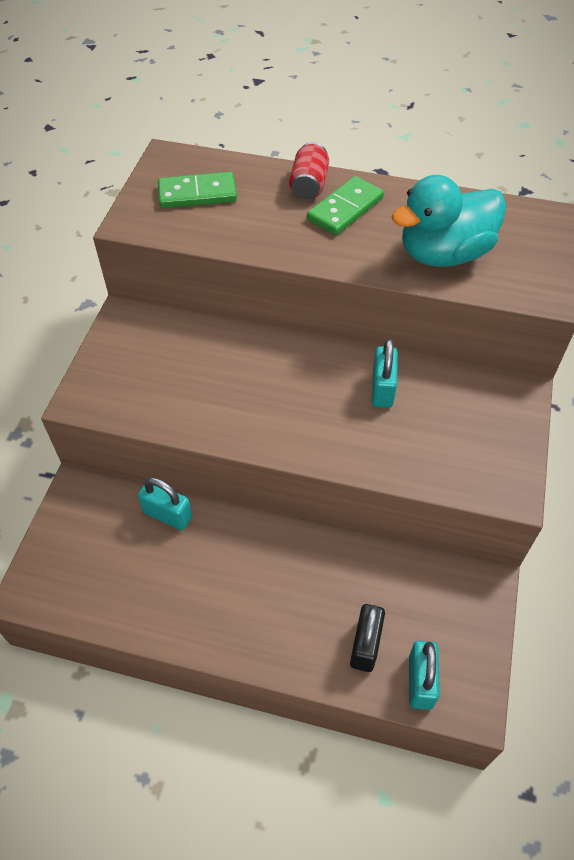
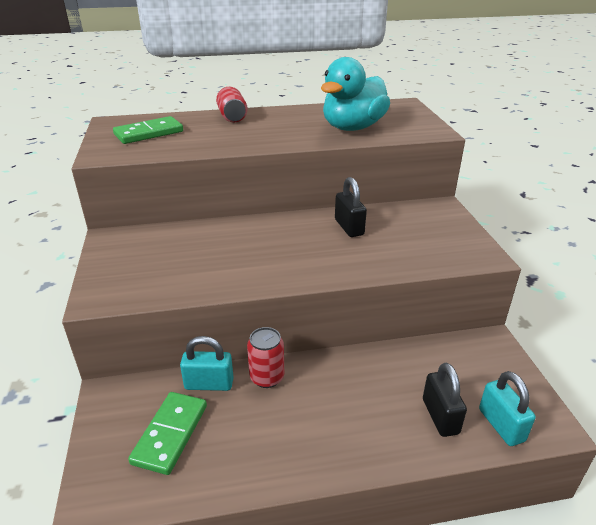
camera: 25 degrees left, 20 degrees down
(224, 530) = (267, 377): none -> red can
(345, 209) = (267, 121): green domino -> green domino (170, 434)
(382, 389) = (349, 227): turquoise padlock -> black padlock

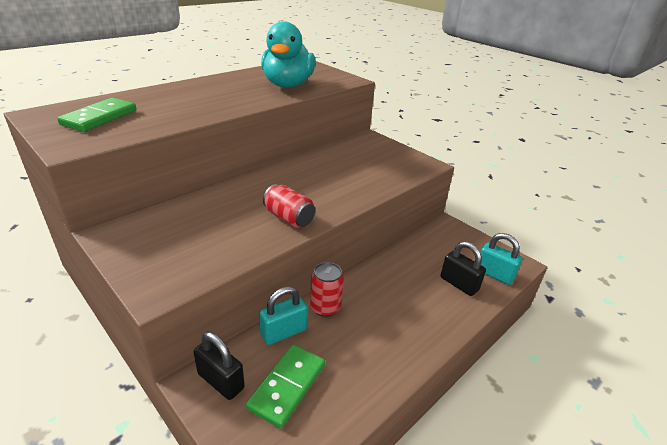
camera: 35 degrees left, 0 degrees up
(170, 434) = (287, 386): green domino -> green domino turned 45 degrees clockwise
(232, 117) = (170, 91): red can -> red can (289, 218)
(349, 227) = (321, 167): black padlock -> black padlock (221, 381)

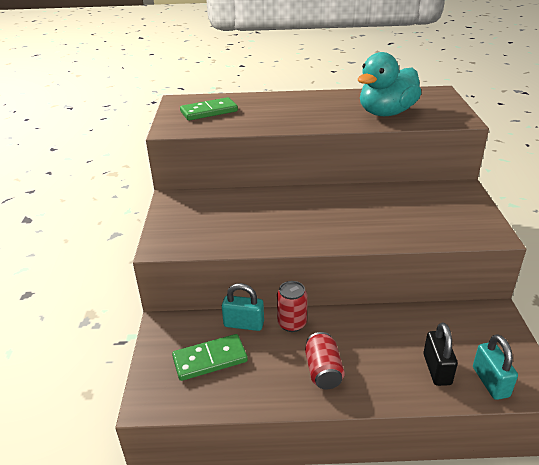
camera: 45 degrees right, 0 degrees up
(221, 381) = (176, 331): black padlock -> none
(289, 218) = (295, 234): red can -> red can (323, 371)

